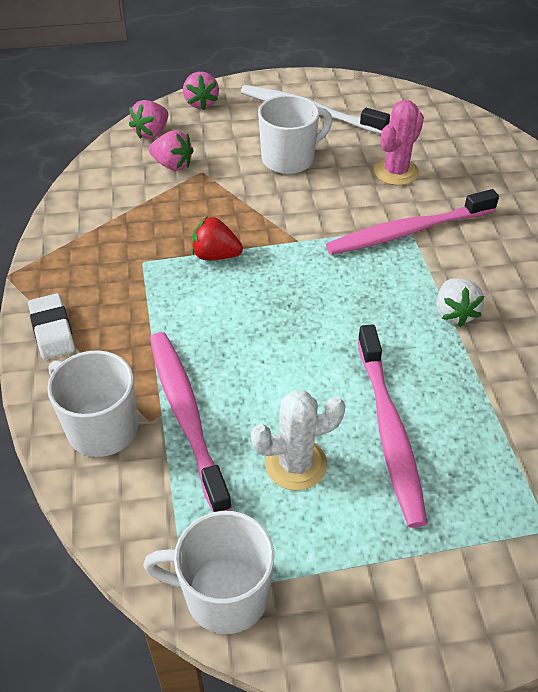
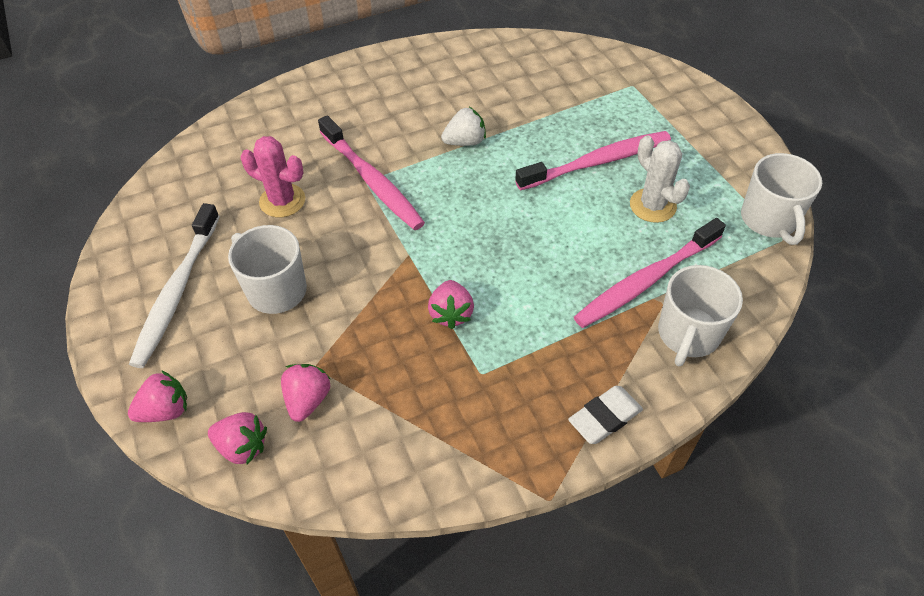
camera: 105 degrees left, 5 degrees up
(215, 255) = (451, 313): red strawberry -> pink strawberry

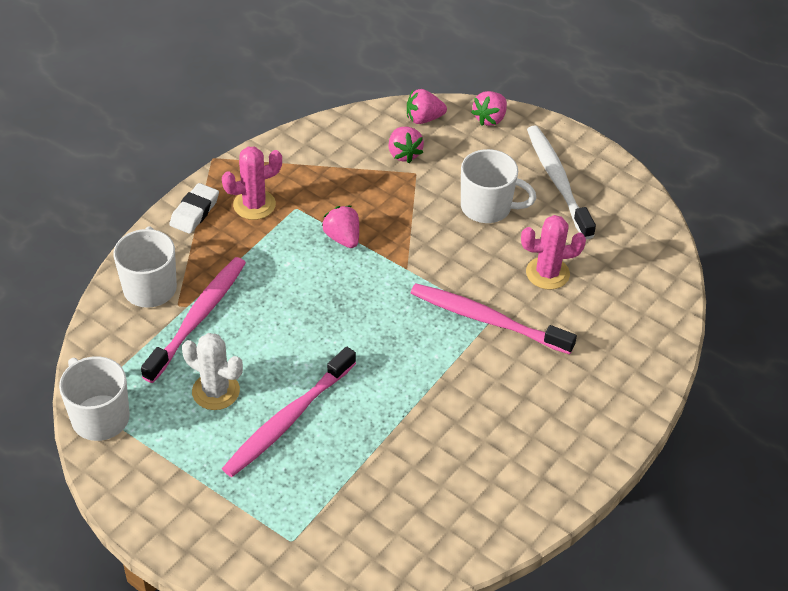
camera: 150 degrees right, 5 degrees down
(465, 142) = (431, 393): white strawberry -> none
(528, 398) = (254, 205): none -> pink cactus

